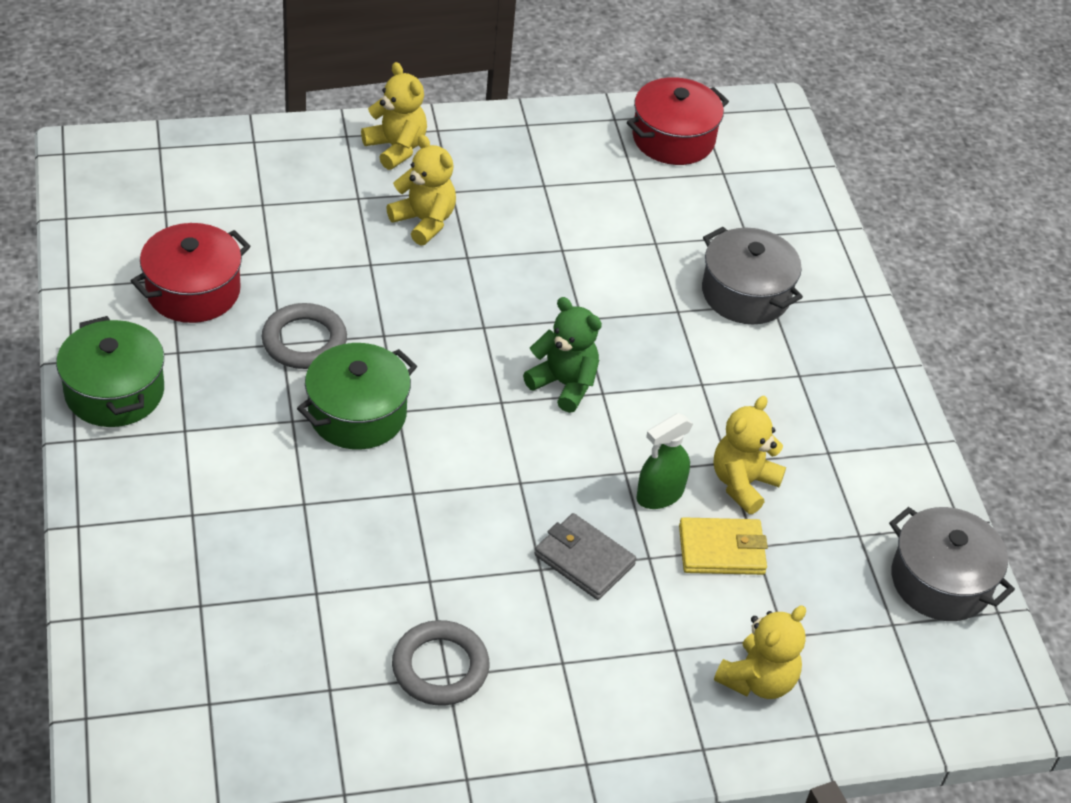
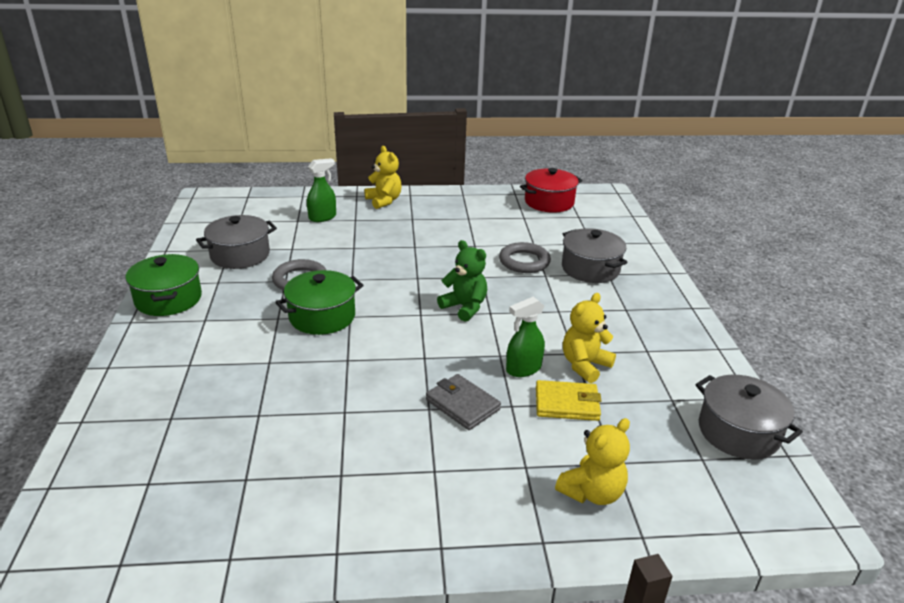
camera: 10 degrees right, 15 degrees down
(193, 291) = (240, 255): red pot -> grey pot
(302, 195) = (322, 217): none -> green spray bottle
(424, 221) = (392, 230): yellow teddy bear -> none
(440, 667) = (337, 469): grey ring -> grey ring (524, 261)

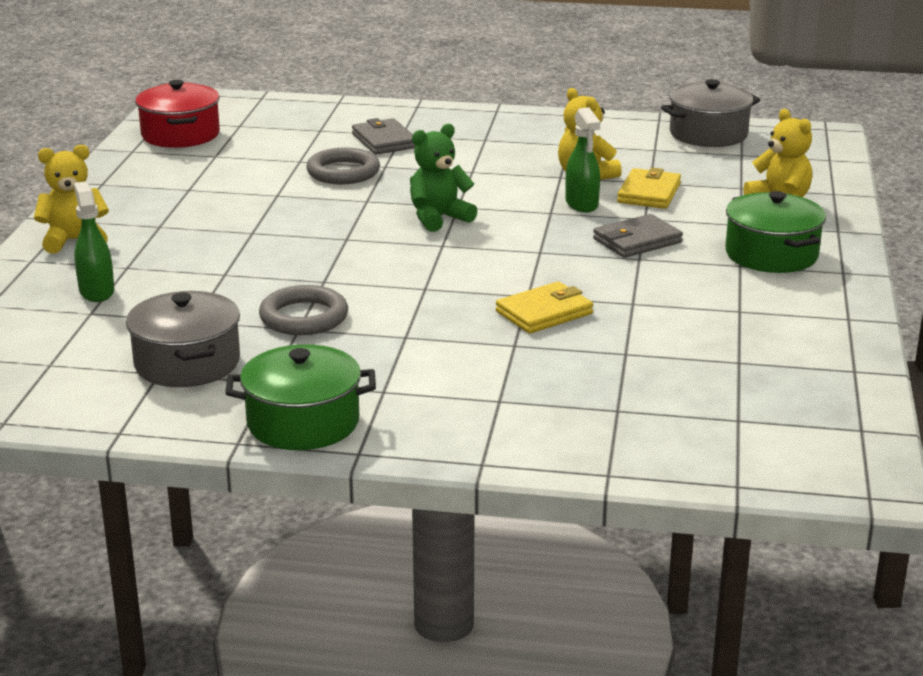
camera: 75 degrees left, 5 degrees down
(320, 370) = (544, 313): none -> yellow wallet
(322, 316) = (417, 306): green pot -> green pot (771, 254)
(590, 269) = (384, 141): grey pot -> grey wallet

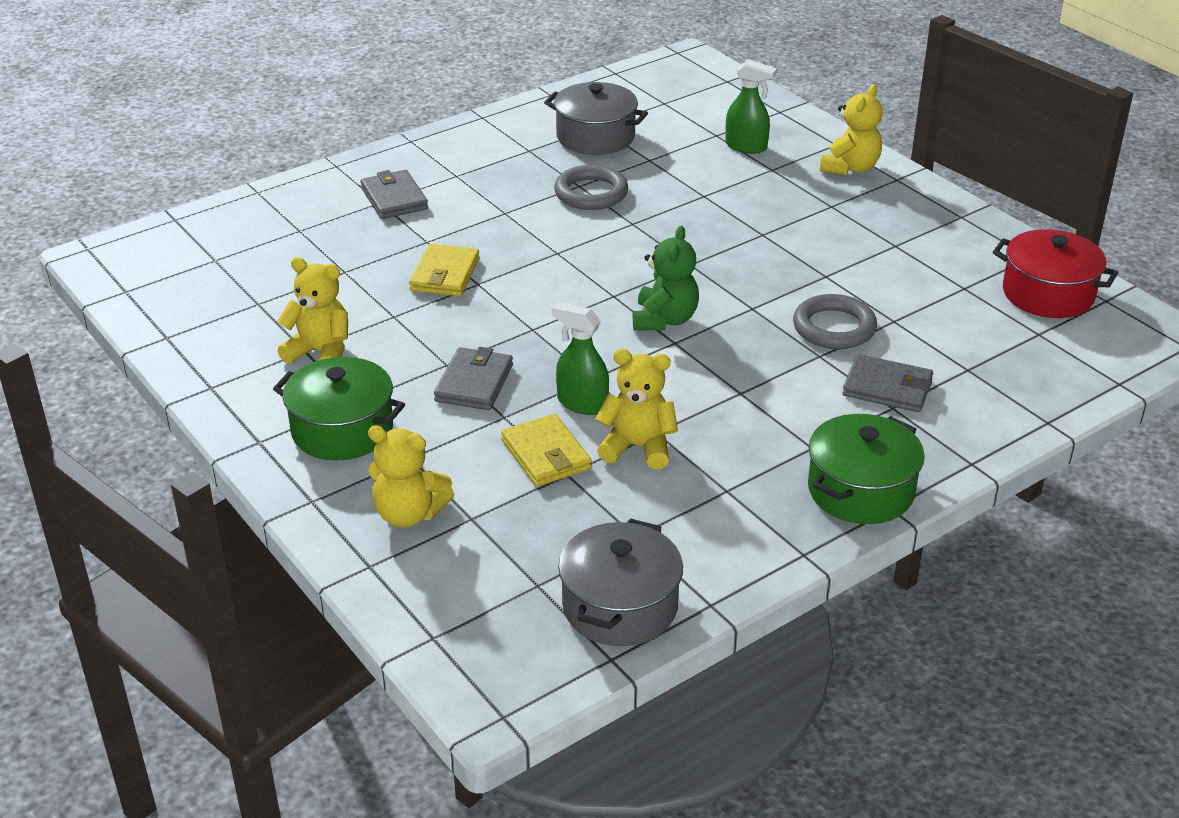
camera: 135 degrees right, 10 degrees up
(303, 422) = (468, 140): green pot -> green pot (860, 490)
(481, 397) = (394, 199): none -> grey wallet
(728, 304) = (320, 352): none -> yellow teddy bear

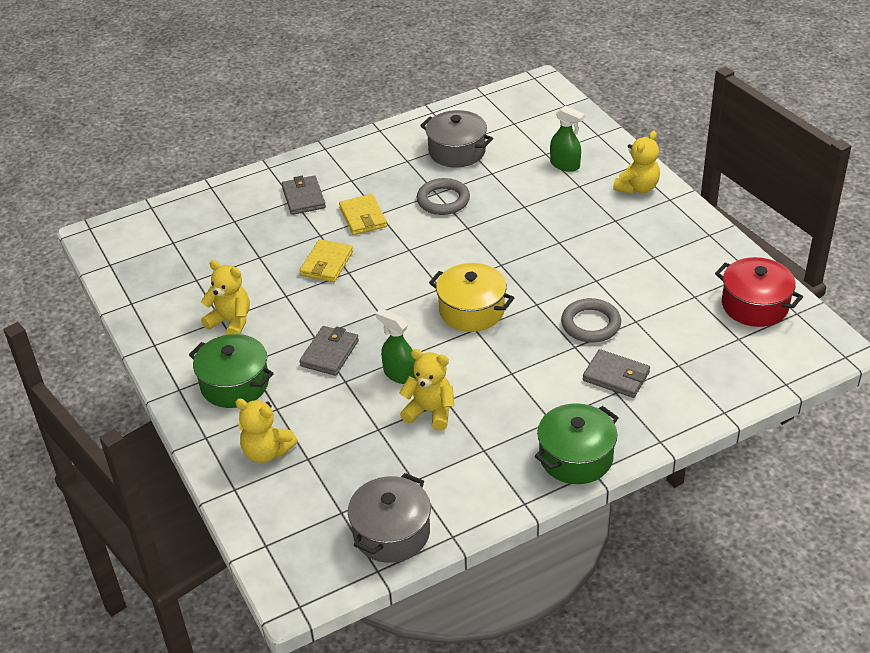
camera: 10 degrees right, 5 degrees up
(546, 455) = (367, 413): yellow wallet -> yellow wallet (363, 217)
(664, 320) = (472, 310): green teddy bear -> yellow pot

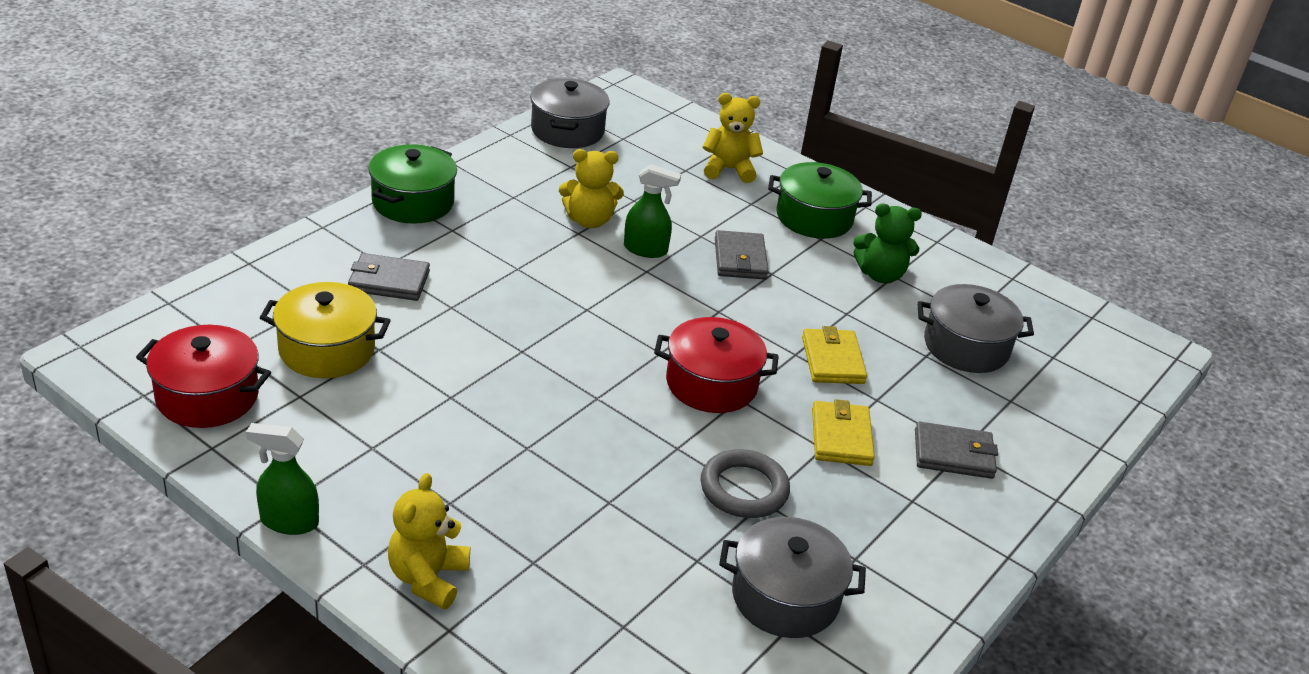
camera: 150 degrees right, 5 degrees down
(225, 258) = (966, 346): none -> grey pot
(231, 322) = (880, 275): yellow teddy bear -> green teddy bear
(303, 198) = (953, 454): grey wallet -> grey wallet turned 45 degrees counterclockwise
(363, 217) = (841, 437): yellow wallet -> yellow wallet turned 45 degrees clockwise
(420, 261) = (711, 384): none -> red pot
(472, 310) = (603, 330): yellow pot -> yellow pot (327, 350)
(565, 165) = (576, 605): green spray bottle -> green spray bottle (289, 521)
(590, 324) = (439, 336): grey ring -> none

